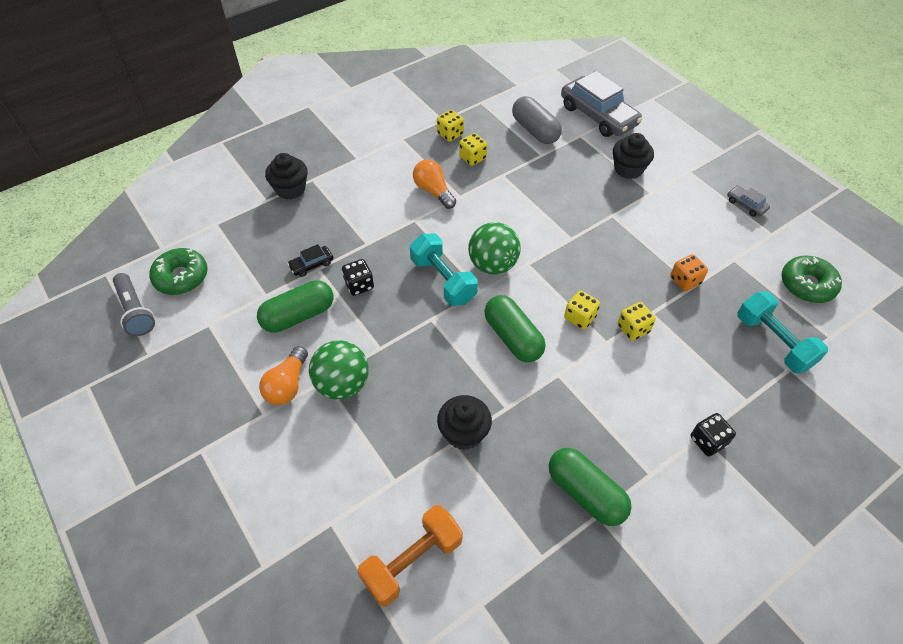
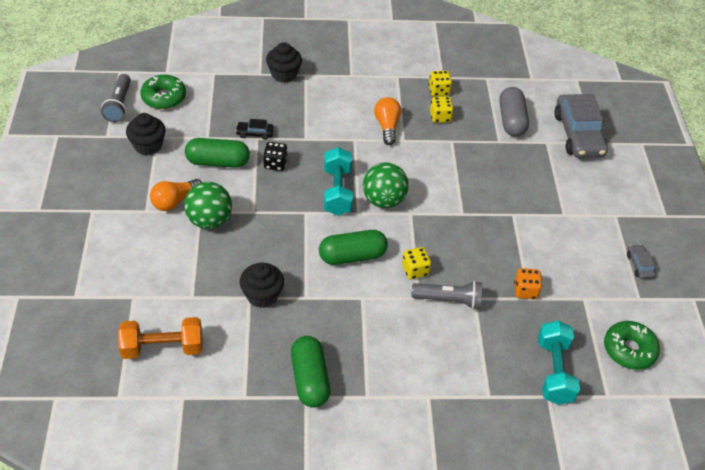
camera: 30 degrees right, 5 degrees down
(513, 337) = (352, 256): green capsule -> green capsule turned 75 degrees clockwise
(628, 169) = (562, 187): black cupcake -> black cupcake (148, 145)
(633, 329) = (449, 300): yellow dice -> grey flashlight
(707, 441) = (430, 402): black dice -> none

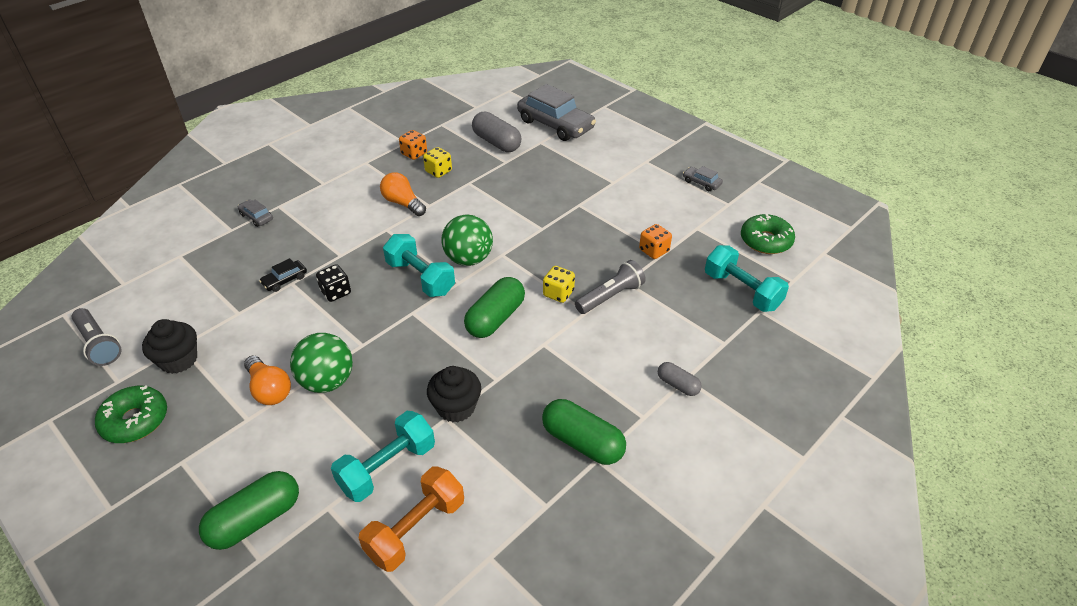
camera: 40 degrees left, 5 degrees down
(164, 97) = (147, 307): green donut -> green donut (135, 420)
(175, 201) = (269, 390): orange light bulb -> orange light bulb turned 45 degrees counterclockwise
(186, 300) = (387, 467): none -> turquoise dumbbell
(218, 162) = (275, 326): green capsule -> green capsule (255, 520)
(284, 74) = (256, 217): black cupcake -> grey car
(417, 396) = (678, 385): none -> grey capsule
(439, 91) = (414, 154): yellow dice -> orange dice

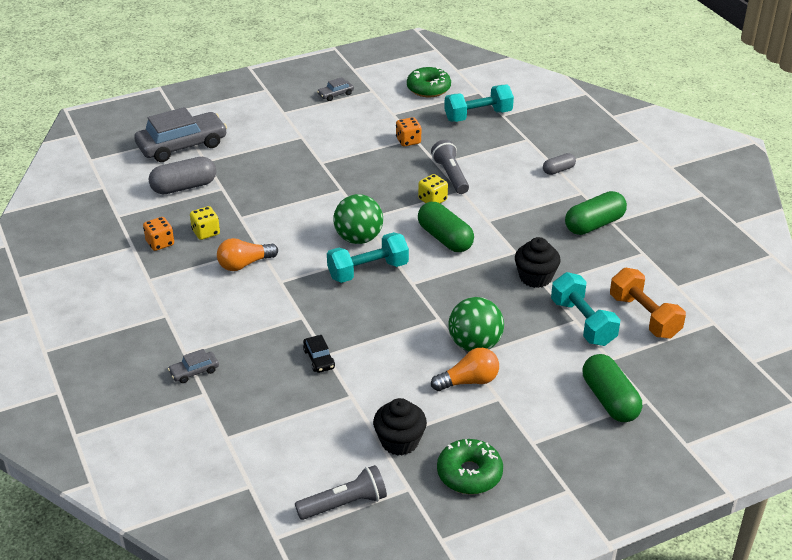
camera: 70 degrees left, 5 degrees down
(336, 292) = (358, 326): black dice -> none

